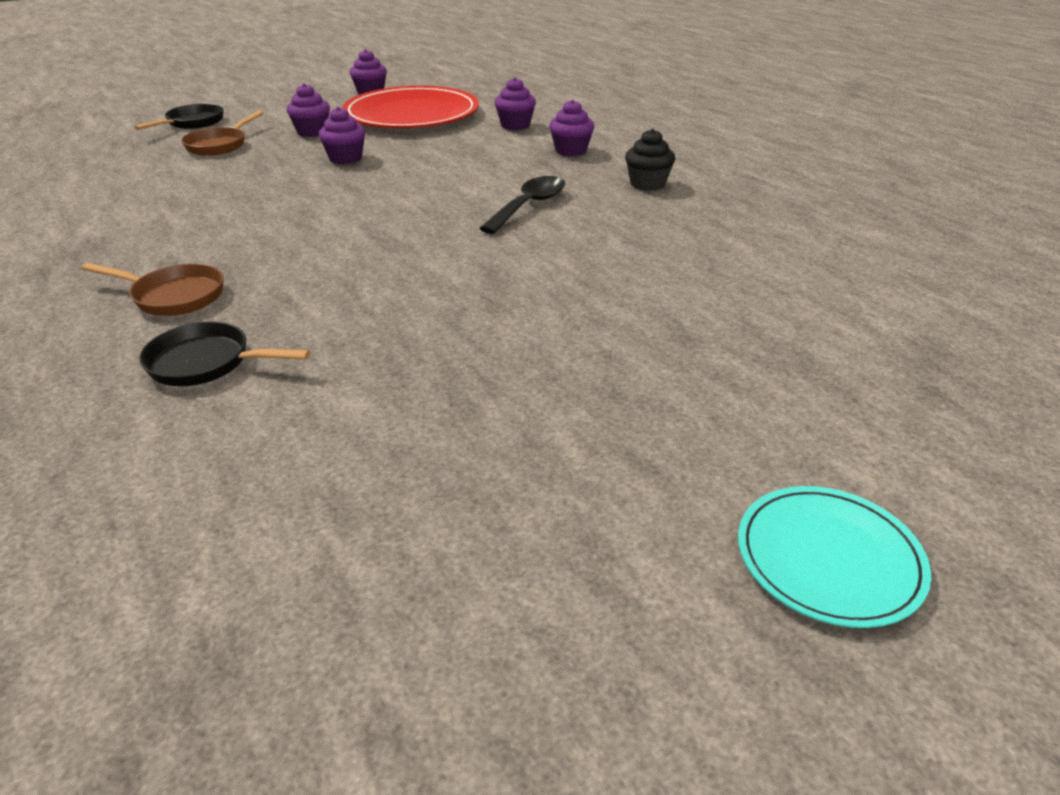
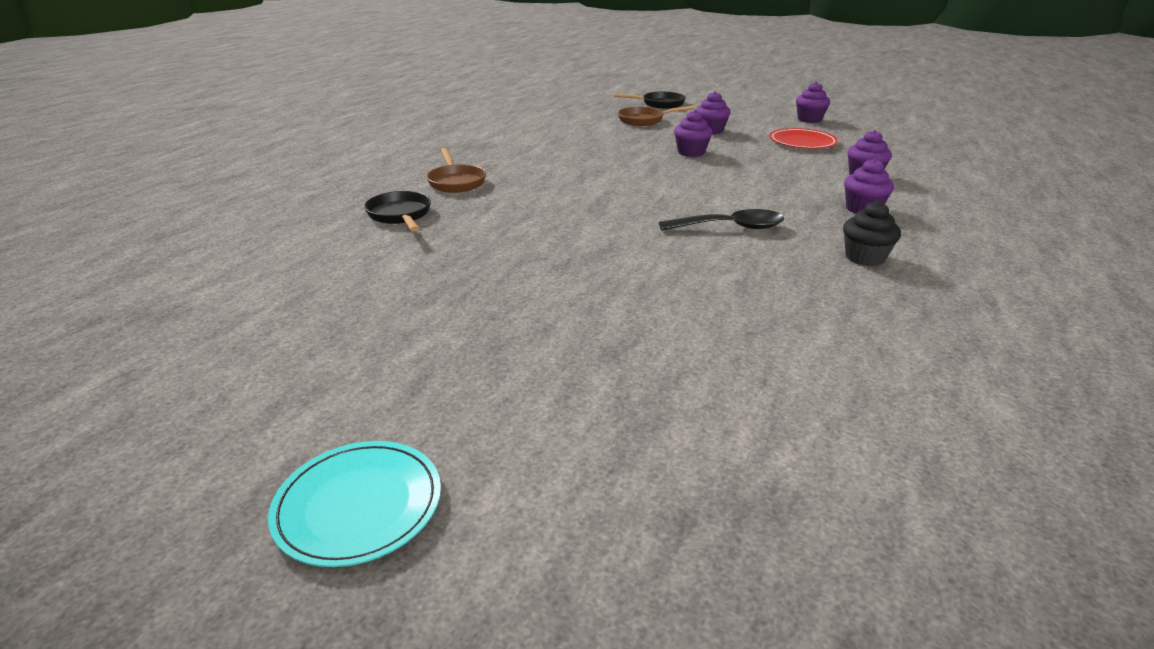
camera: 55 degrees right, 5 degrees down
(411, 114) = (802, 142): red plate -> red plate, size x0.53

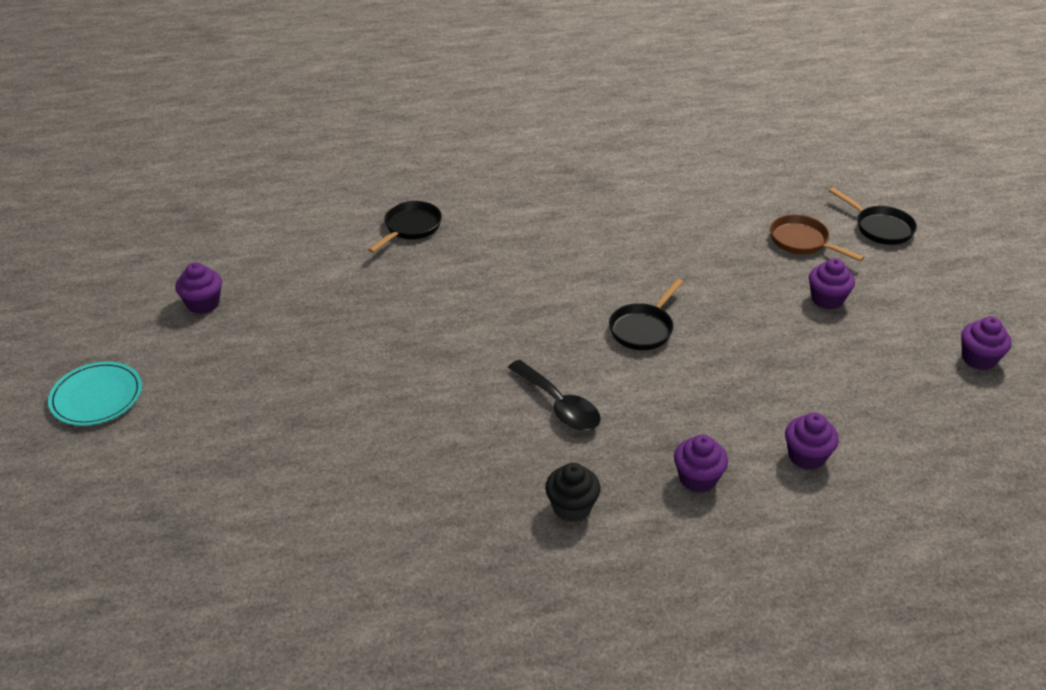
camera: 55 degrees right, 10 degrees up
(456, 182) = (500, 217): brown pan -> none
(672, 179) = (643, 329): none -> black pan
(691, 152) = (734, 312): purple cupcake -> purple cupcake (203, 304)
(802, 142) = (874, 378): red plate -> none

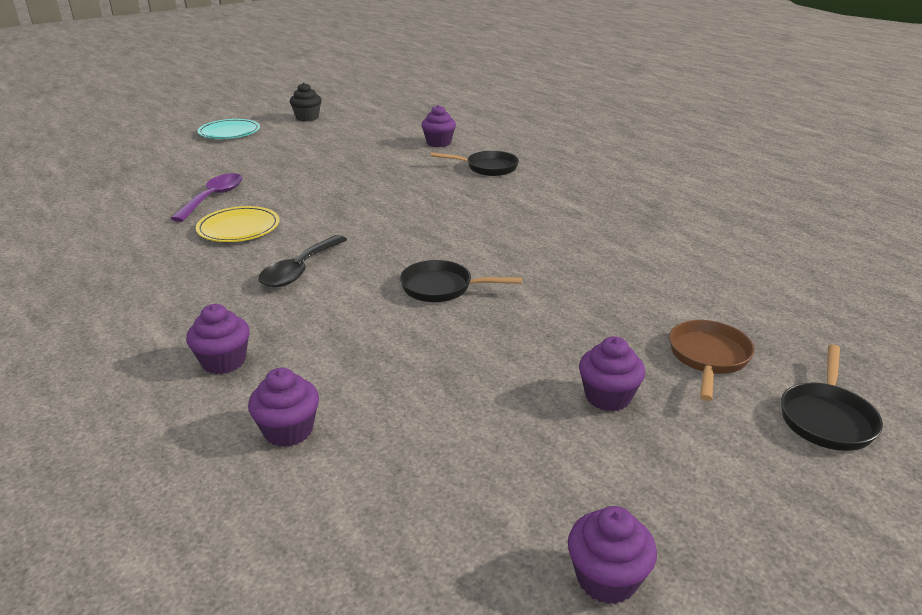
camera: 65 degrees right, 10 degrees down
(203, 304) = (338, 134): purple cupcake -> purple cupcake (439, 143)
(329, 441) = (214, 198): none -> purple spoon
(432, 432) = (238, 228): none -> yellow plate
(572, 507) = (164, 303): black cupcake -> black cupcake (307, 118)

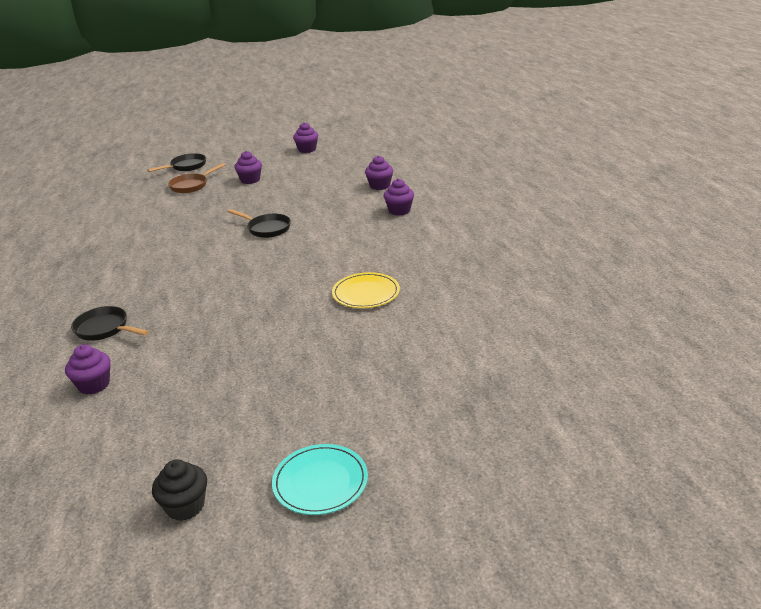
camera: 155 degrees left, 0 degrees up
(214, 198) = (377, 334): purple spoon -> none
(299, 270) = (339, 251): black spoon -> none

